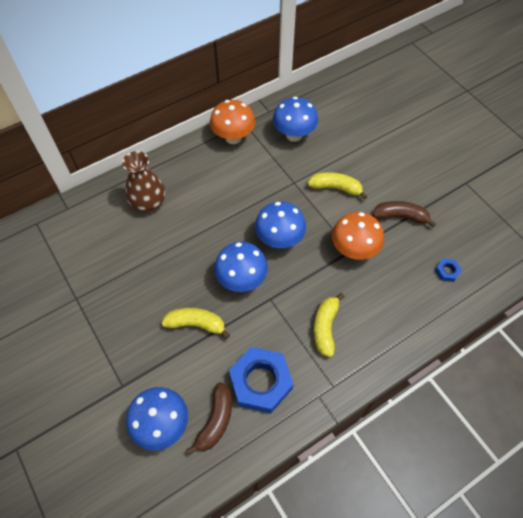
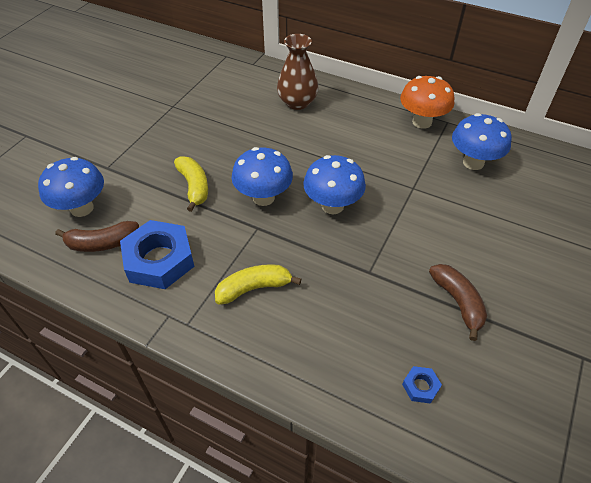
camera: 60 degrees right, 10 degrees down
(335, 188) = (439, 224): yellow banana -> none
(353, 250) = (371, 274): orange mushroom -> none

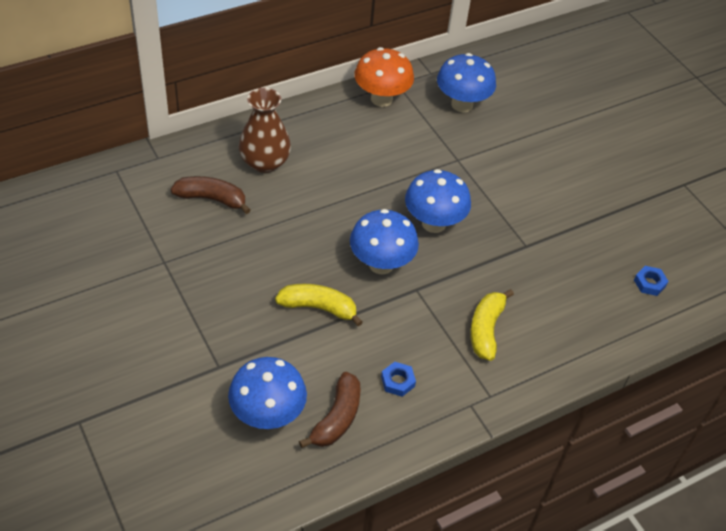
camera: 60 degrees left, 0 degrees up
(159, 260) = (398, 381): blue nut -> blue nut, size x0.42
(458, 302) = (594, 214): brown banana -> brown banana (212, 199)

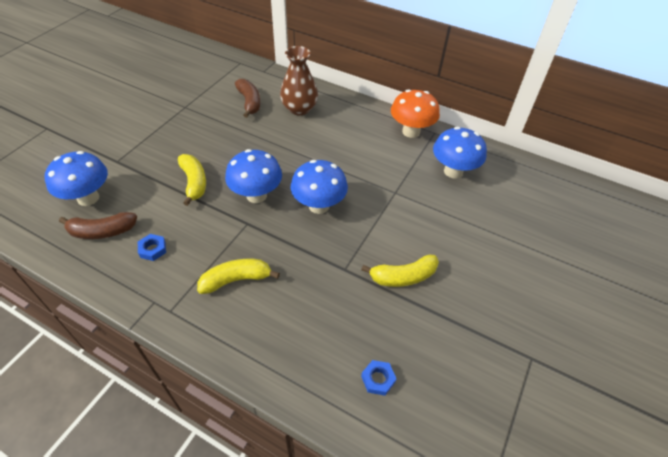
camera: 60 degrees right, 0 degrees up
(561, 212) = (403, 277): none -> yellow banana

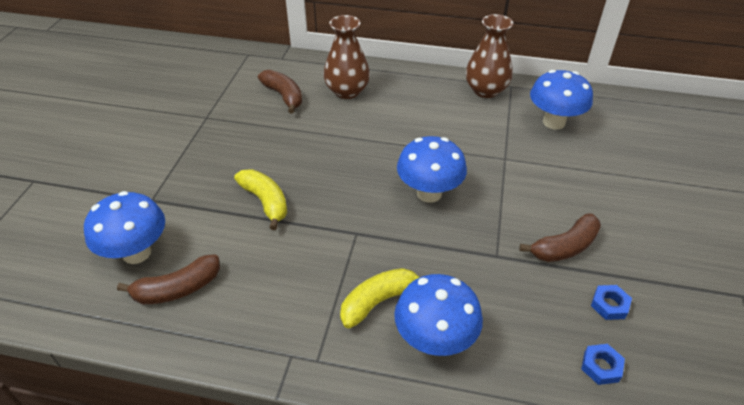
camera: 15 degrees left, 5 degrees down
(153, 249) = (255, 293): blue nut -> blue nut (609, 305)
(256, 195) = (350, 199): blue mushroom -> blue mushroom (434, 340)
(403, 277) = (564, 247): yellow banana -> brown banana
(411, 132) = (486, 90): orange mushroom -> brown vase

